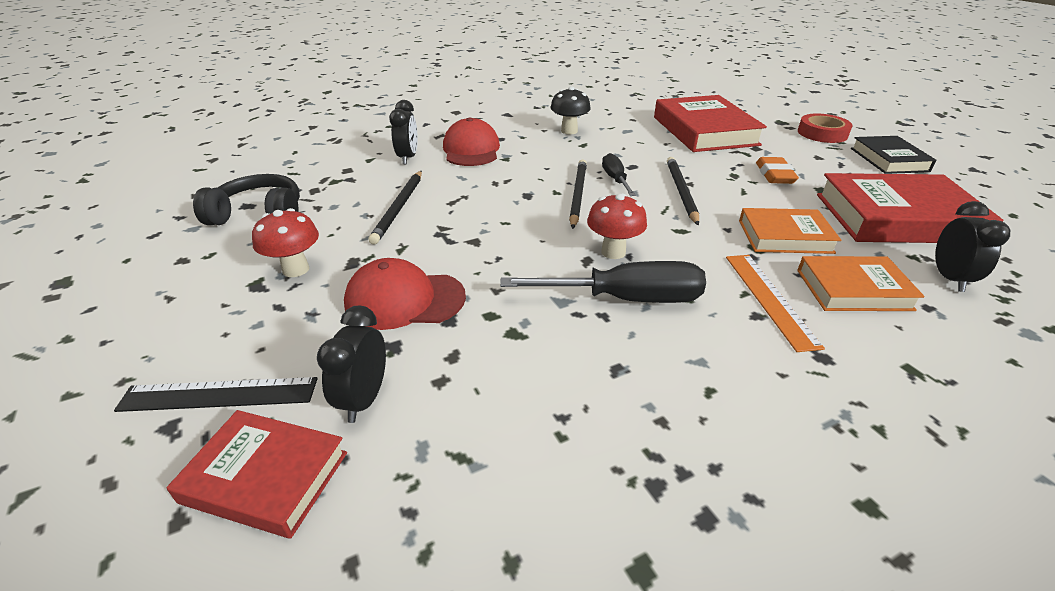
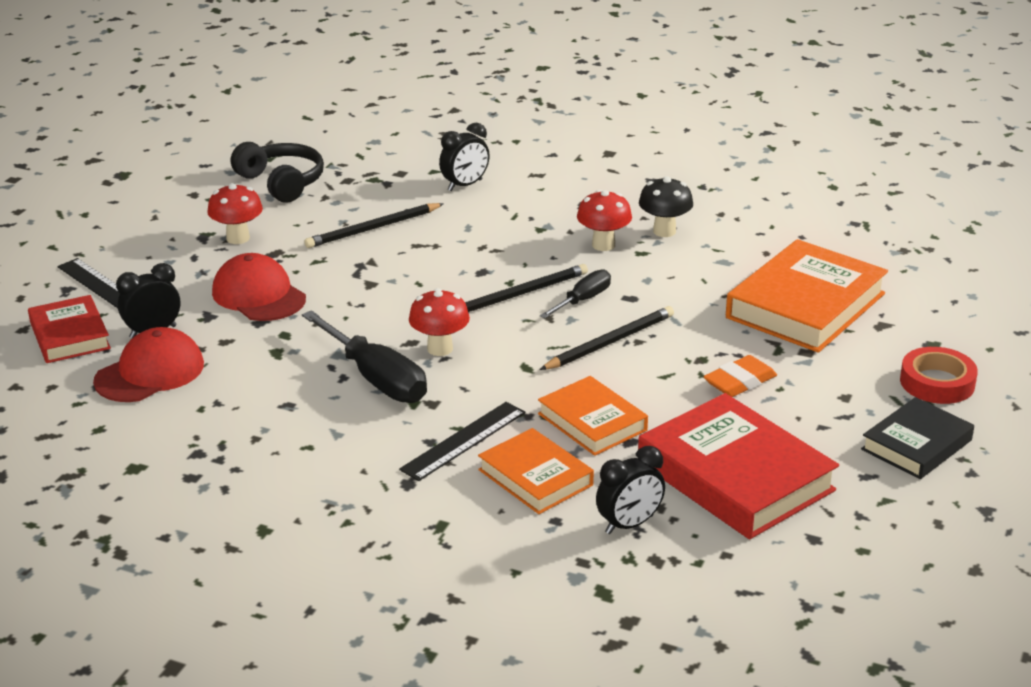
camera: 50 degrees right, 5 degrees down
(471, 150) = (531, 204): red cap -> red cap (150, 373)
(557, 150) = (603, 245): none -> red mushroom
(704, 131) = (805, 305): red book -> orange book
(770, 299) = (463, 441): orange ruler -> black ruler

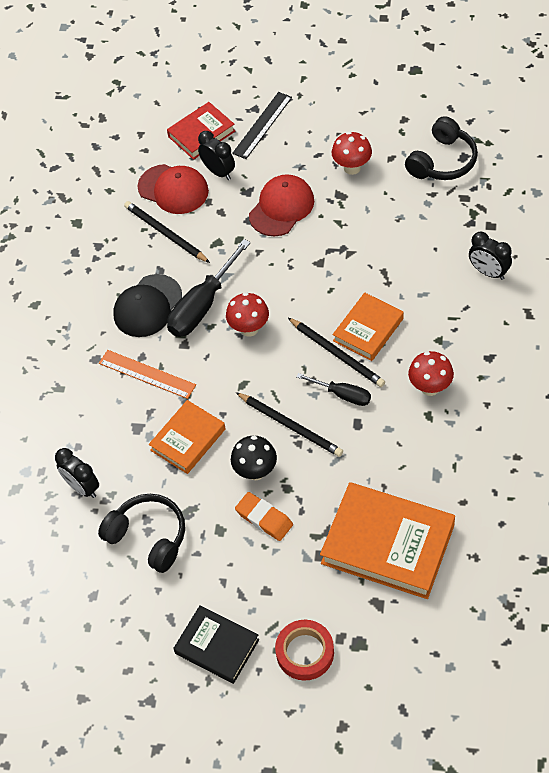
camera: 80 degrees right, 25 degrees up
(344, 424) = (147, 306): none -> black cap
(373, 229) = (396, 238): black pencil -> black pencil (165, 233)
(463, 441) = (147, 374): black ruler -> orange ruler
(535, 477) = (118, 424): orange book -> orange book (368, 330)
(664, 231) = (469, 423): black mushroom -> black mushroom (255, 471)
(735, 476) = (148, 537): red book -> black headphones

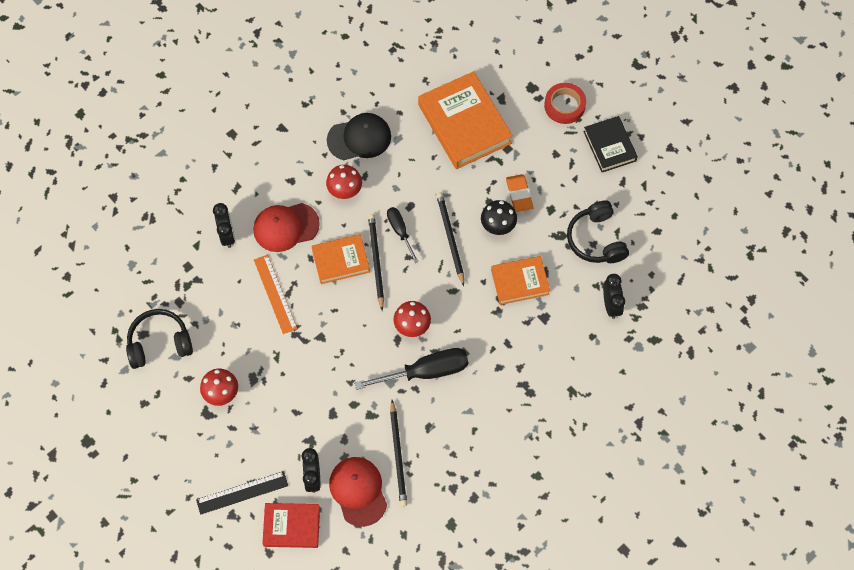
camera: 145 degrees left, 10 degrees up
(147, 306) = (462, 404): black cap -> black cap (359, 138)
(147, 374) = (506, 351): orange ruler -> orange ruler (275, 294)
(281, 207) = (301, 404): red cap -> red cap (286, 227)

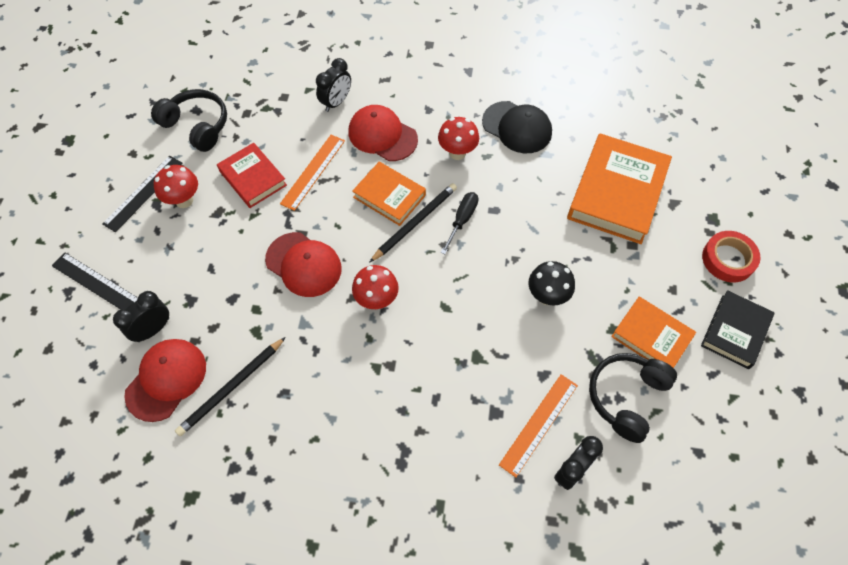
camera: 50 degrees right, 5 degrees down
(189, 417) = (143, 193): none -> black ruler
(292, 526) = (88, 348): red book -> red book (253, 178)
(346, 352) = (303, 264): none -> red cap
(425, 372) = (340, 346): black screwdriver -> none
(450, 238) = (495, 264): black pencil -> none
(519, 195) = (598, 289): orange eraser -> none
(520, 282) = (511, 359): orange book -> orange book (651, 336)
(571, 299) = (539, 424): none -> orange ruler

